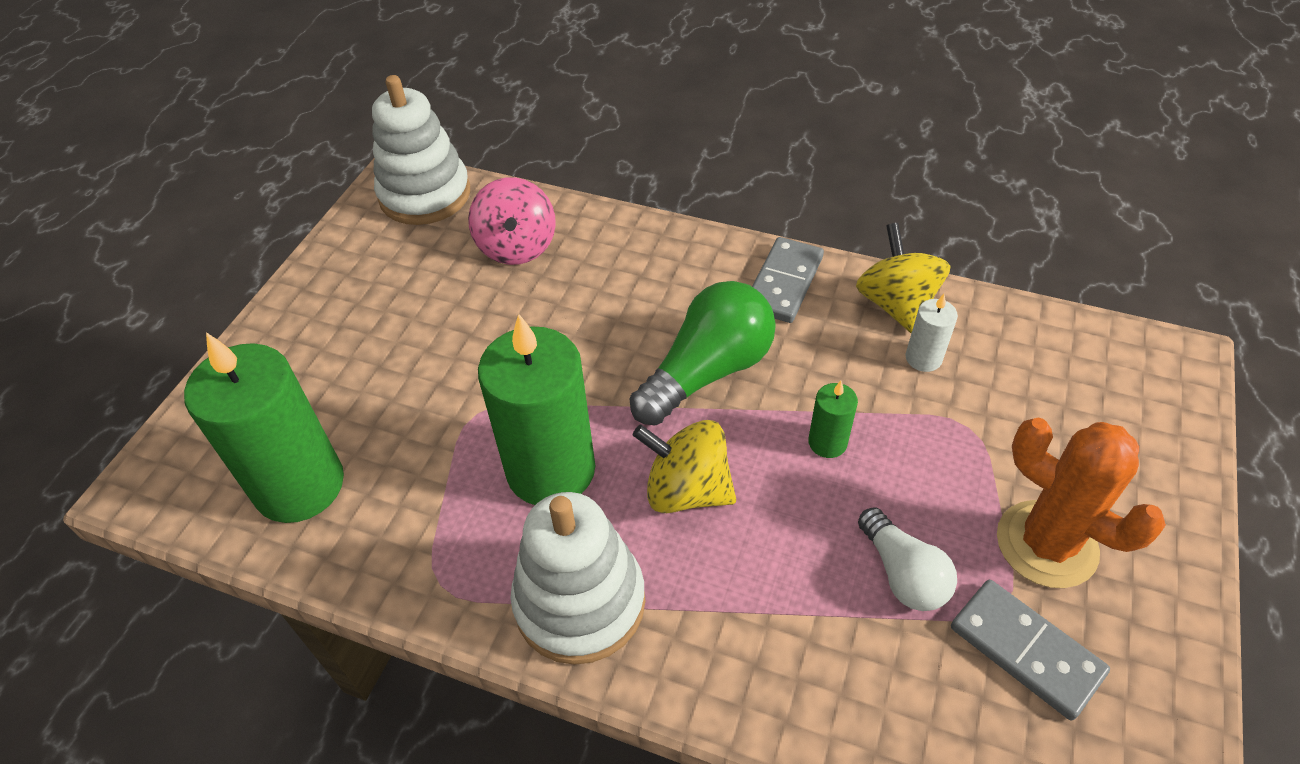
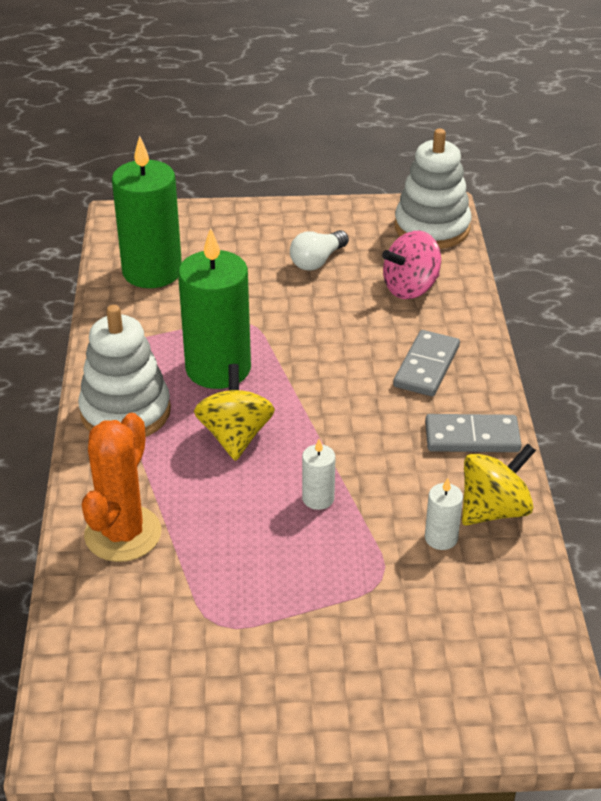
camera: 65 degrees right, 10 degrees down
(707, 372) = (349, 418): green light bulb -> none
(827, 442) = (318, 498): green candle -> white candle
(902, 573) = (220, 563): white light bulb -> white light bulb (317, 261)
(1026, 650) = (186, 642): grey domino -> grey domino (426, 366)
(1046, 544) = (287, 643): orange cactus -> orange cactus (123, 534)

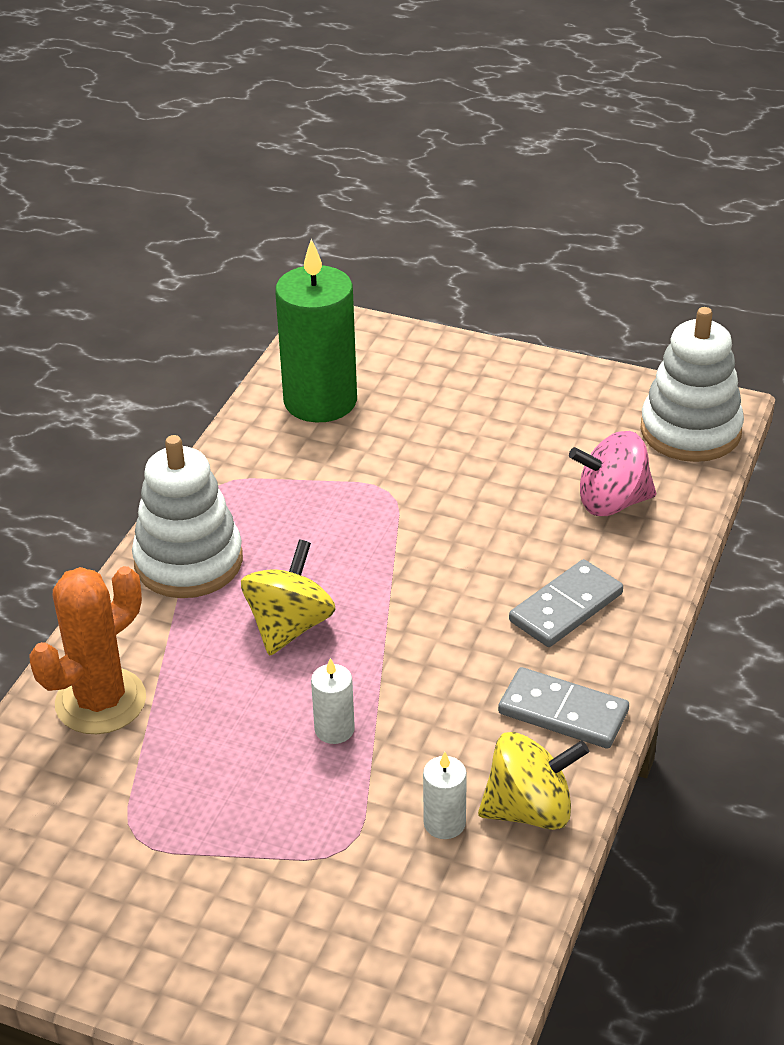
camera: 25 degrees right, 0 degrees up
(218, 368) = (321, 540): green candle -> none
(317, 261) = (520, 437): white light bulb -> none

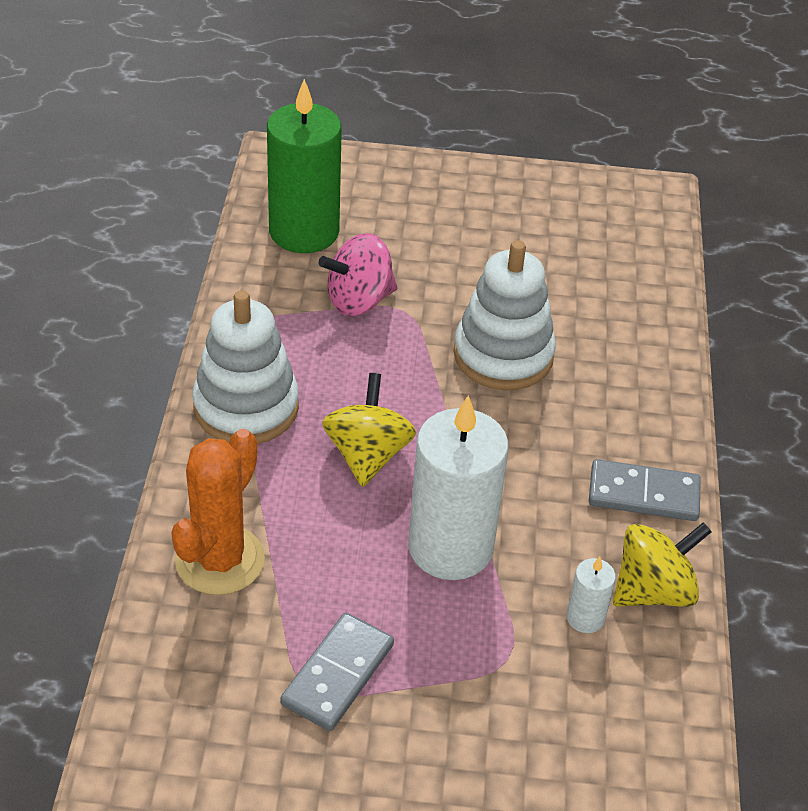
camera: 20 degrees left, 5 degrees up
(334, 729) = (450, 547): white candle -> white candle, size x2.27
(566, 607) = (605, 396): grey domino -> grey domino (338, 675)
(612, 502) = (603, 292): pink spinning top -> pink spinning top (359, 300)
(690, 431) = (642, 216): white stacking toy -> white stacking toy (503, 355)

